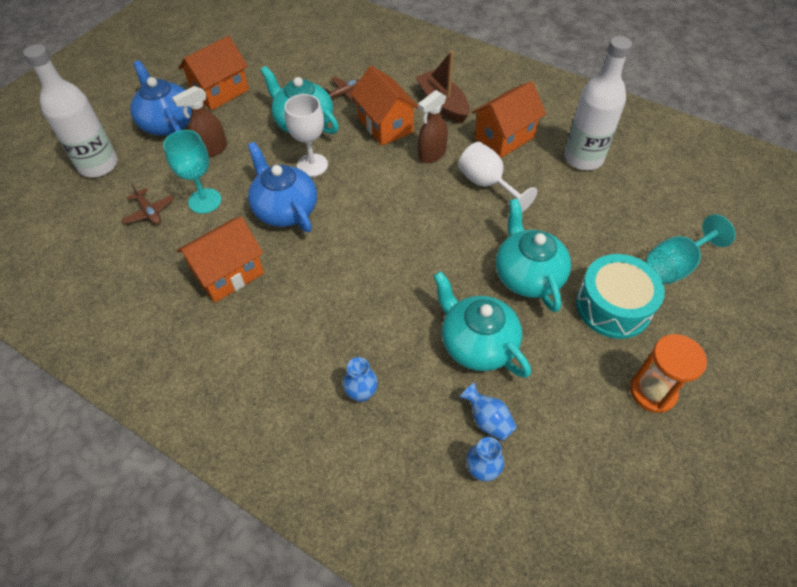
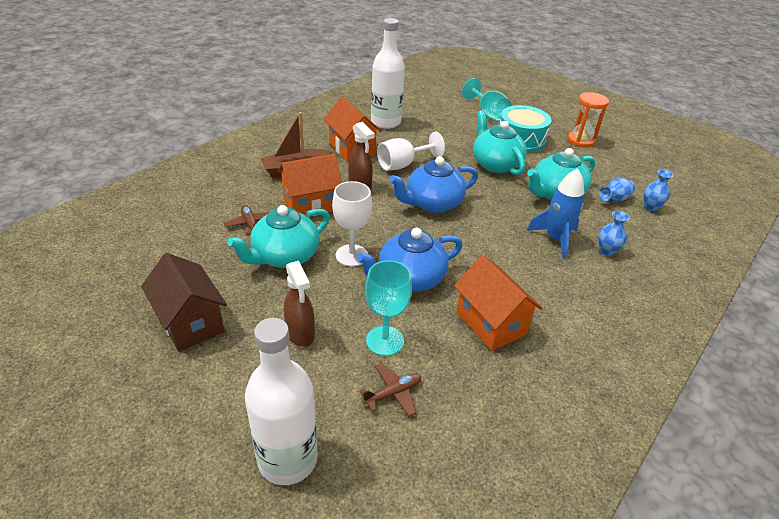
camera: 85 degrees left, 15 degrees down
(168, 123) = (229, 378): blue teapot -> blue teapot (432, 204)
(220, 92) = (190, 323): orange house -> brown house
(374, 337) = (555, 239): none -> blue rocket
(527, 275) = (495, 164): turquoise teapot -> turquoise teapot turned 75 degrees clockwise

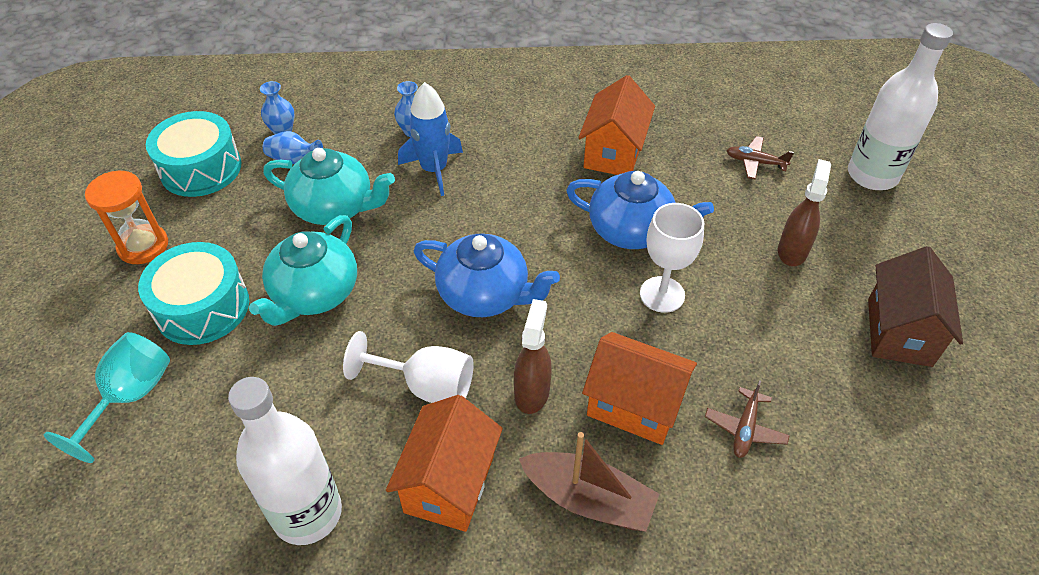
camera: 130 degrees left, 10 degrees up
(284, 256) = (739, 345): turquoise teapot -> none
(385, 341) = (720, 197): turquoise goblet -> none
(634, 172) = (201, 168): none -> turquoise drum

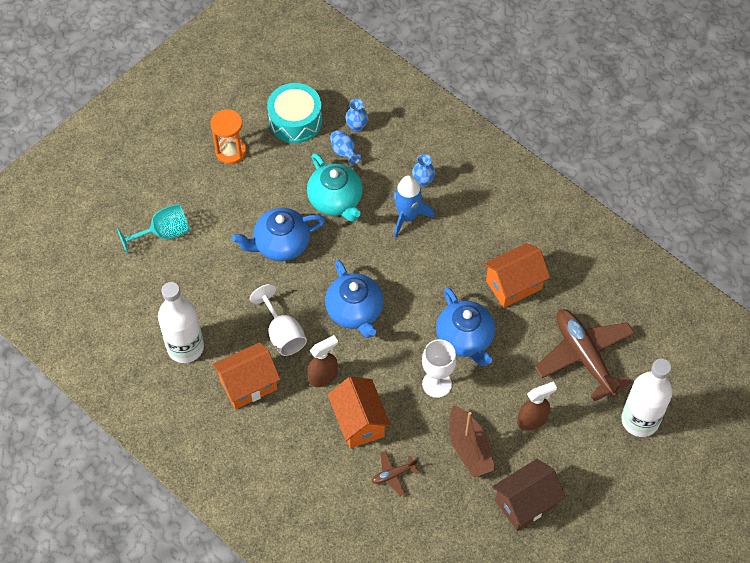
camera: 45 degrees right, 10 degrees up
(202, 307) = (228, 210): turquoise drum -> none
(314, 294) = (280, 244): turquoise teapot -> blue teapot
(588, 499) = (294, 441): brown boat -> brown boat (469, 448)
(755, 162) = (584, 357): brown plane -> brown plane, size x2.28

